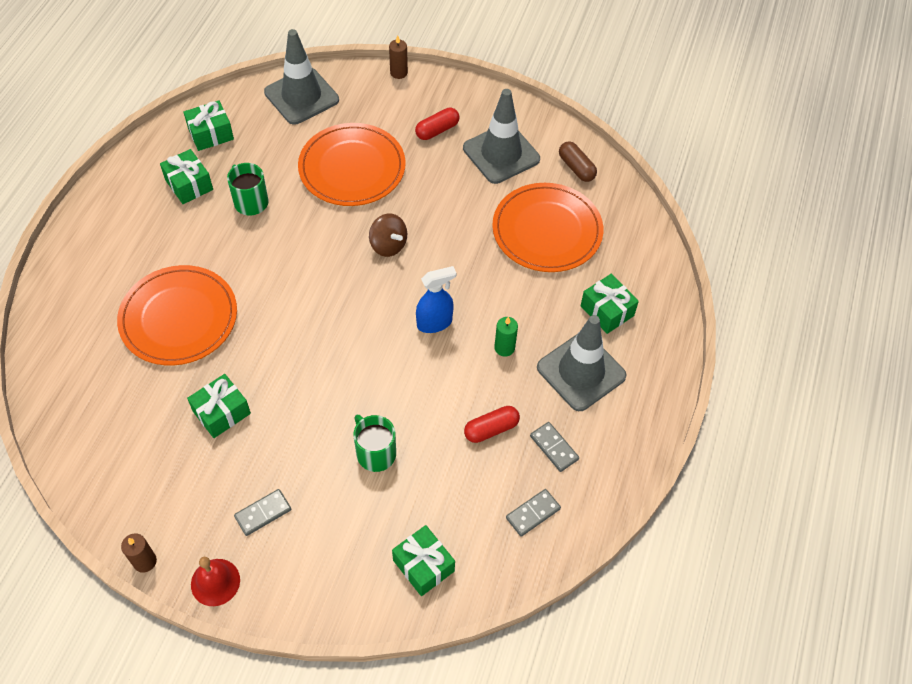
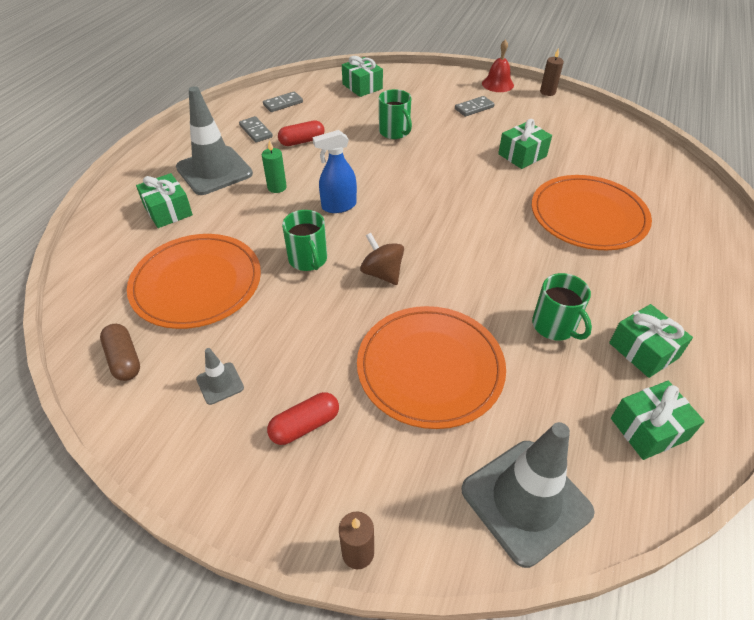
camera: 175 degrees left, 10 degrees down
(456, 257) = (308, 259): none -> green mug
(501, 154) = (220, 383): grey traffic cone -> grey traffic cone, size x0.45

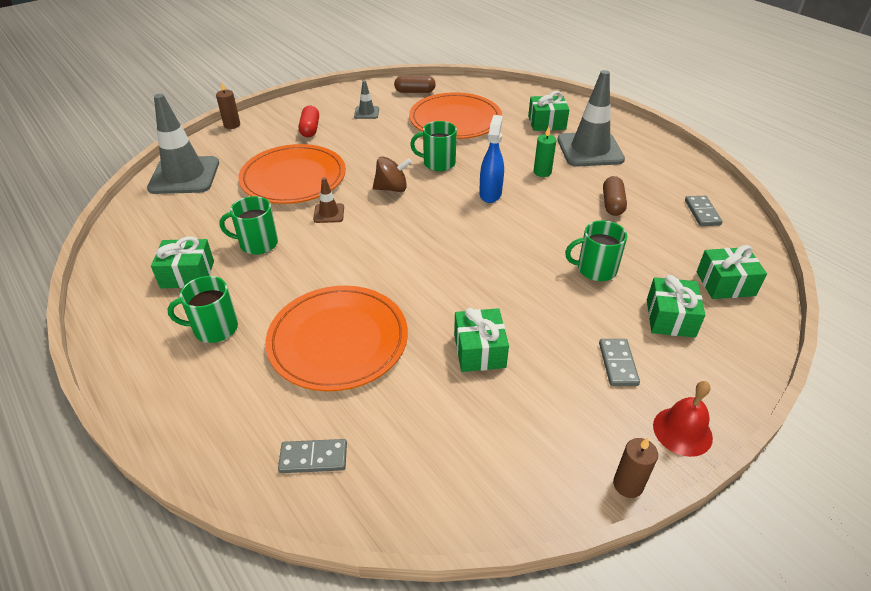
camera: 120 degrees right, 5 degrees down
(255, 131) = (648, 183): grey domino -> grey domino (313, 458)
(302, 141) = (612, 204): red capsule -> brown capsule
(462, 299) = (329, 213): none -> brown traffic cone
(648, 429) = (148, 239): green gift -> green gift (670, 318)
(661, 287) = (214, 328): none -> green mug

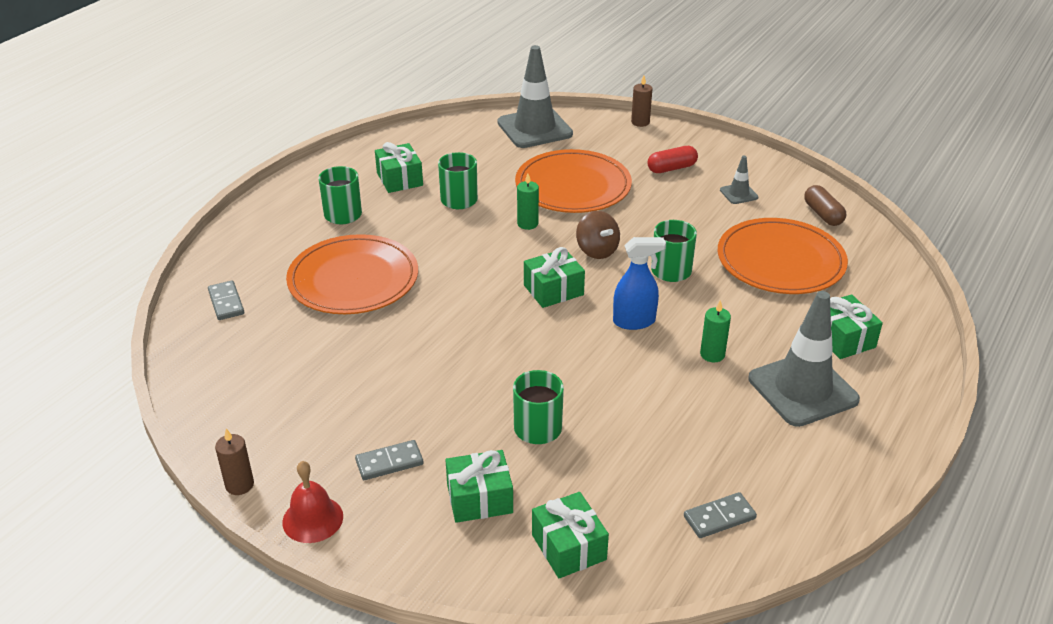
camera: 70 degrees right, 5 degrees down
(329, 213) = (527, 224): brown traffic cone -> green candle
(479, 350) = (372, 364): green gift -> green gift (553, 290)
(612, 204) = (682, 426): brown capsule -> none

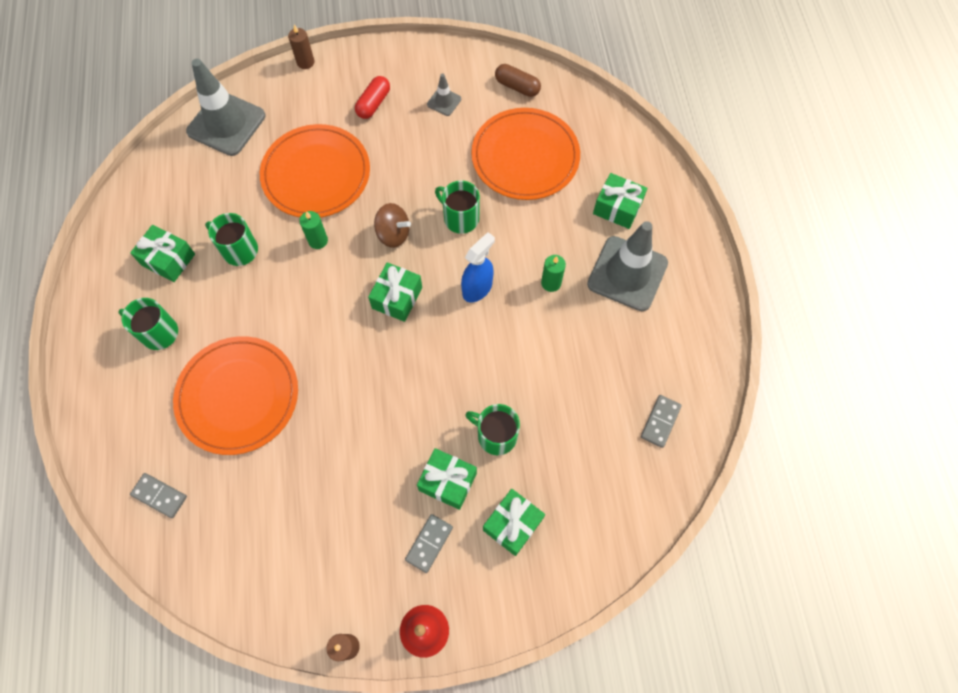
camera: 40 degrees left, 30 degrees up
(569, 547) = (597, 517): green gift -> green gift (448, 482)

